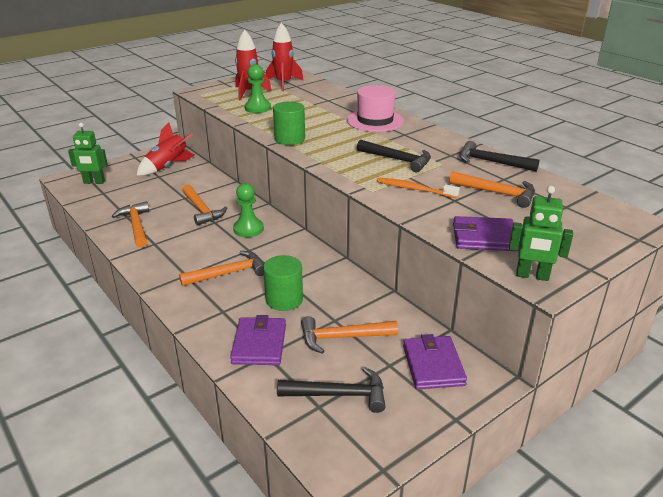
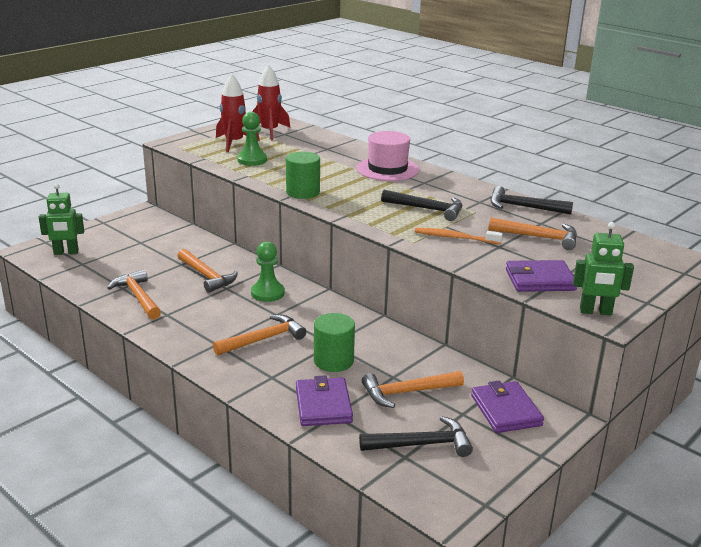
camera: 10 degrees left, 5 degrees down
(167, 166) = (147, 231): red rocket -> none

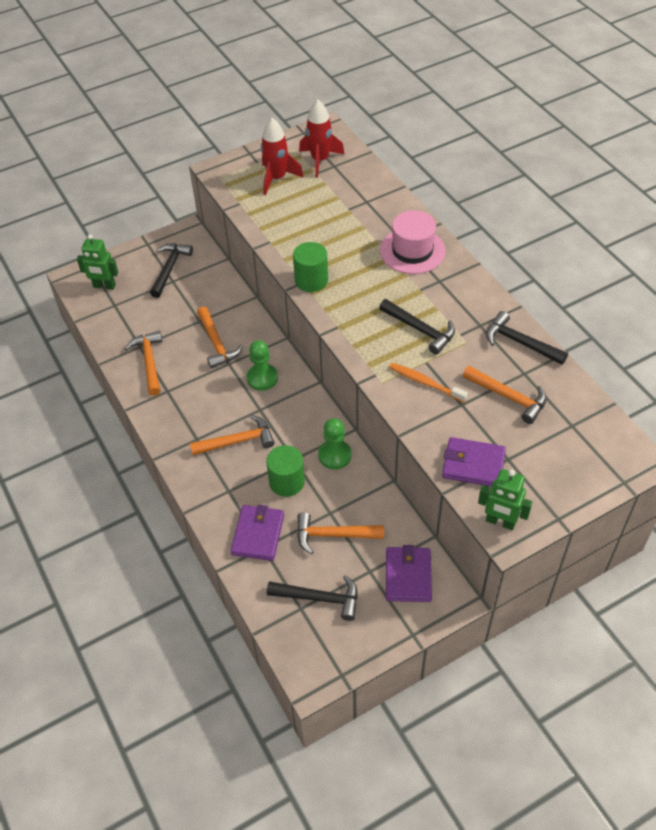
camera: 20 degrees right, 25 degrees up
(134, 235) = (169, 268): none -> black hammer
(252, 160) = (283, 213): green pawn -> green pawn (334, 455)

